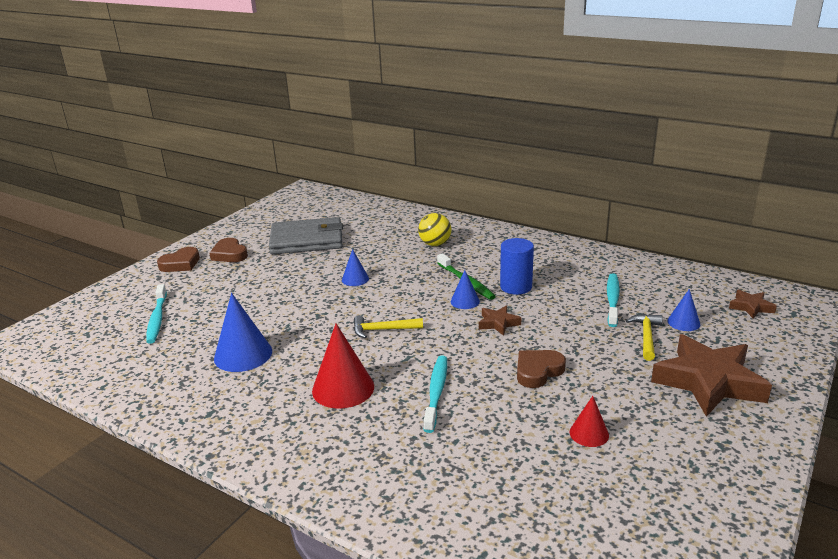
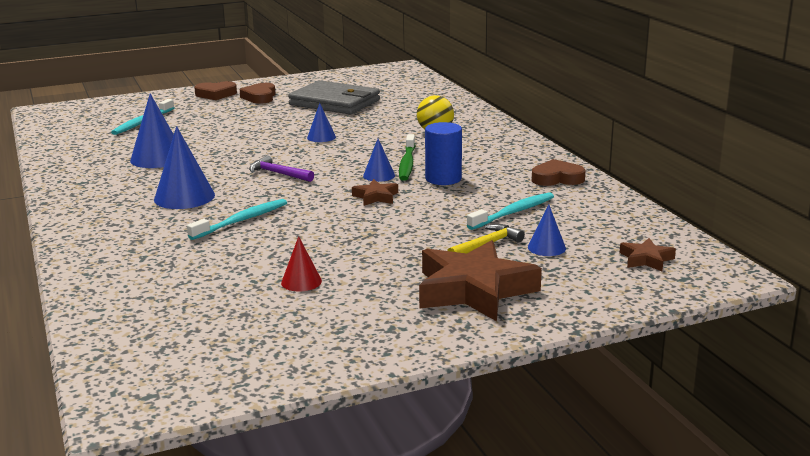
camera: 35 degrees right, 5 degrees down
(343, 388) = (184, 197): red cone -> blue cone
(383, 330) = (278, 174): yellow hammer -> purple hammer
(538, 371) = (342, 235): brown heart -> brown heart (557, 178)

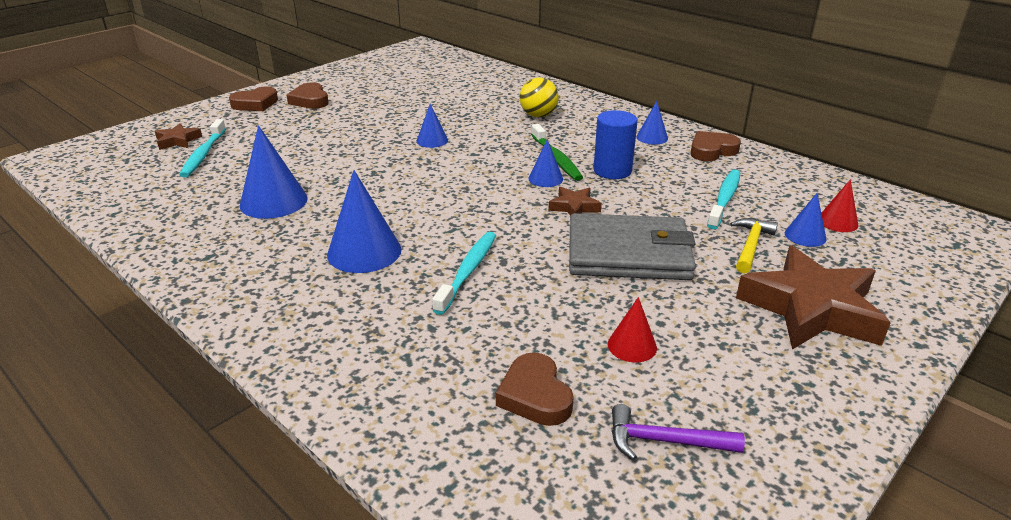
camera: 25 degrees left, 10 degrees up
(199, 292) = (535, 395): none -> brown heart
(278, 174) = (438, 196): purple hammer -> purple hammer (665, 441)
(335, 102) = (399, 96): grey wallet -> grey wallet (628, 253)
(515, 161) = (652, 137): none -> blue cone
(593, 244) = (837, 222): none -> red cone
(646, 259) = (901, 230): brown star -> brown star (178, 141)

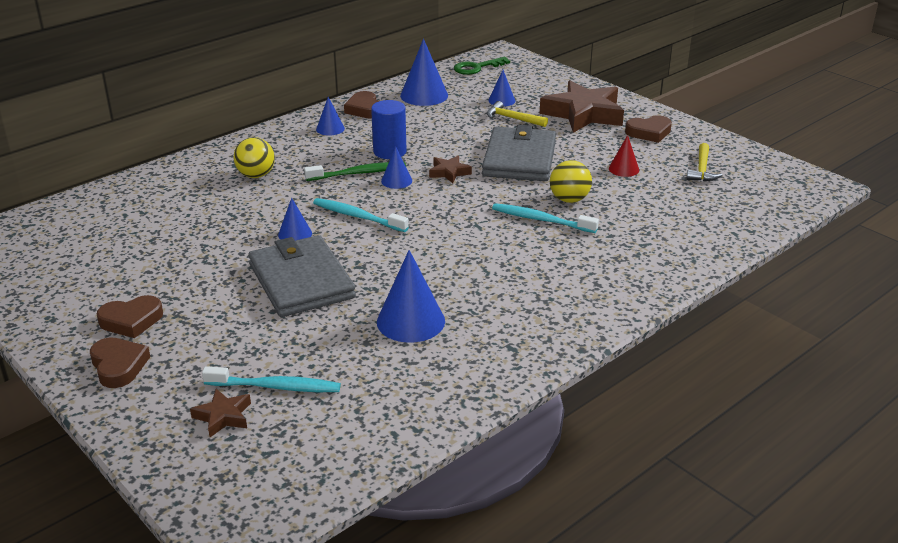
camera: 85 degrees left, 0 degrees up
(352, 150) = (301, 281): none -> grey wallet
(364, 252) = (510, 265): blue cone -> blue cone (424, 95)
(524, 293) = (569, 199): none -> yellow ball
(535, 395) = (673, 202): brown heart -> brown heart (649, 132)
(665, 441) = (702, 169): purple hammer -> yellow hammer
(724, 199) = (447, 117): turquoise toothbrush -> turquoise toothbrush (357, 216)
(837, 222) = (485, 88): red cone -> none
(903, 213) = (477, 68): none -> green key

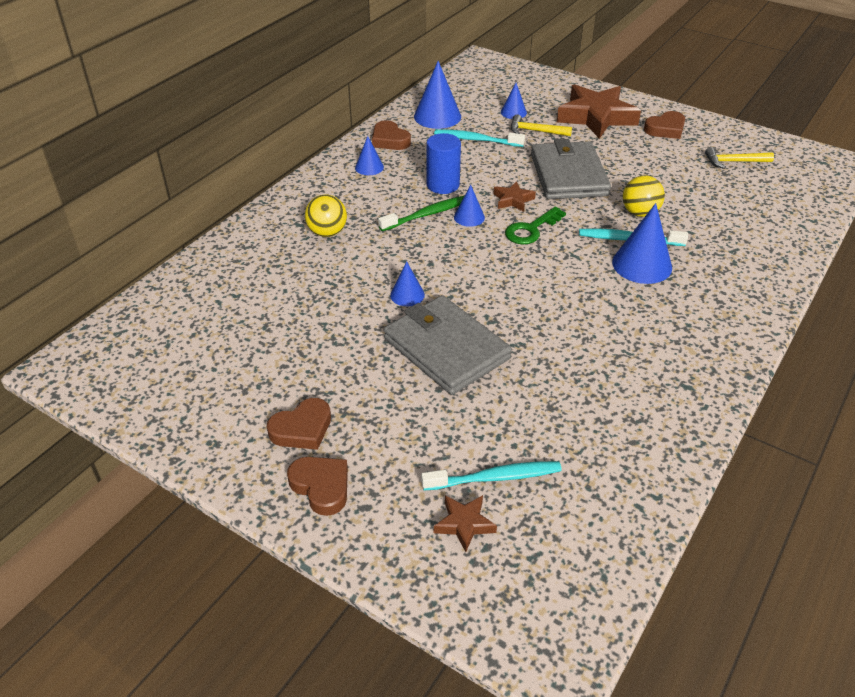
camera: 15 degrees left, 10 degrees up
(357, 216) = (456, 264): turquoise toothbrush -> turquoise toothbrush (476, 140)
(410, 321) = (578, 375): blue cone -> blue cone (642, 264)
(477, 68) = (468, 79): green key -> green key (531, 229)
(624, 169) = (667, 172): red cone -> none
(702, 169) = (734, 162): yellow hammer -> yellow hammer turned 90 degrees clockwise

